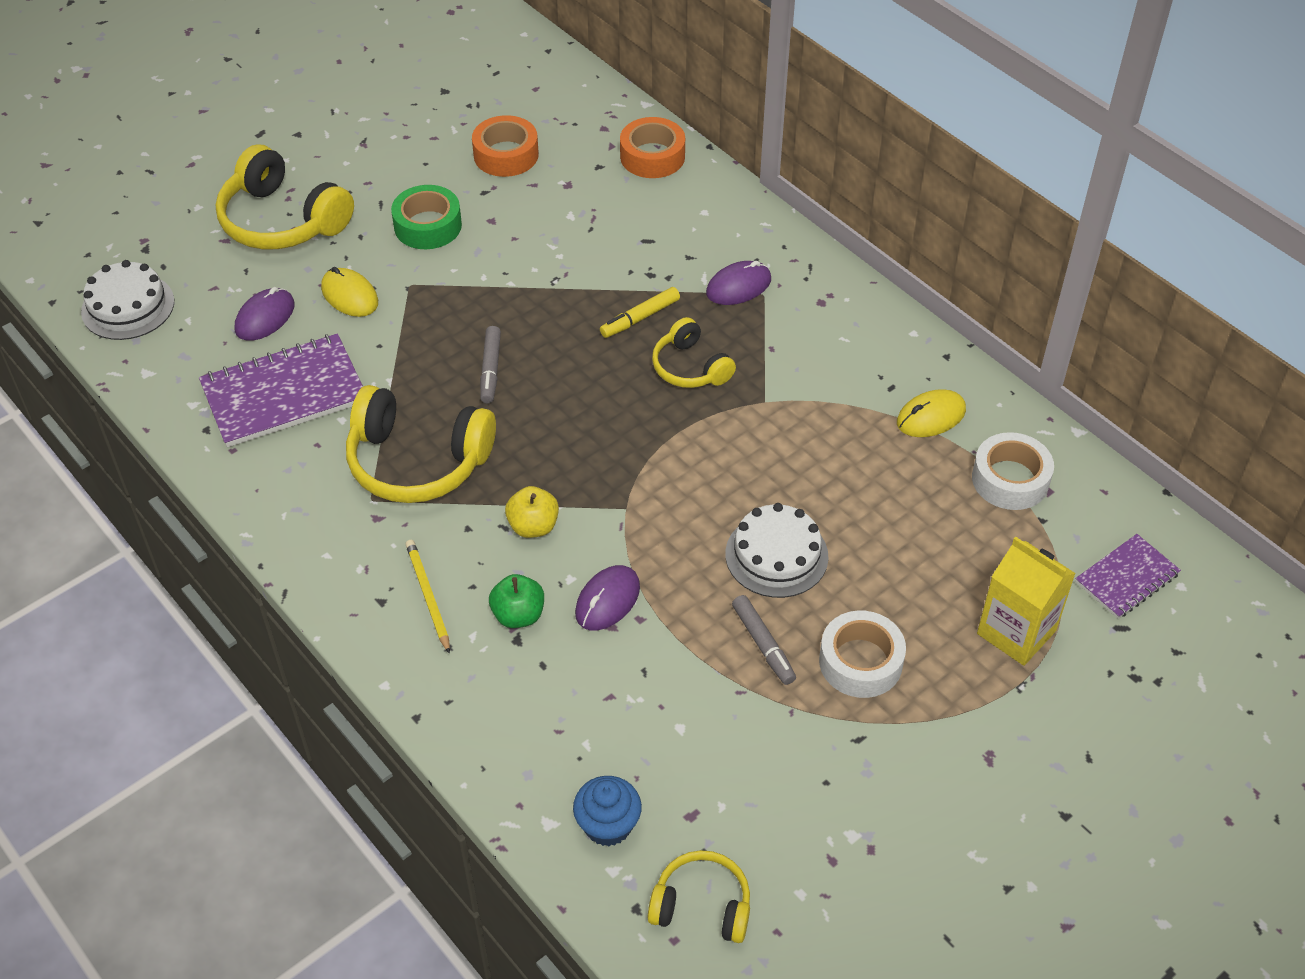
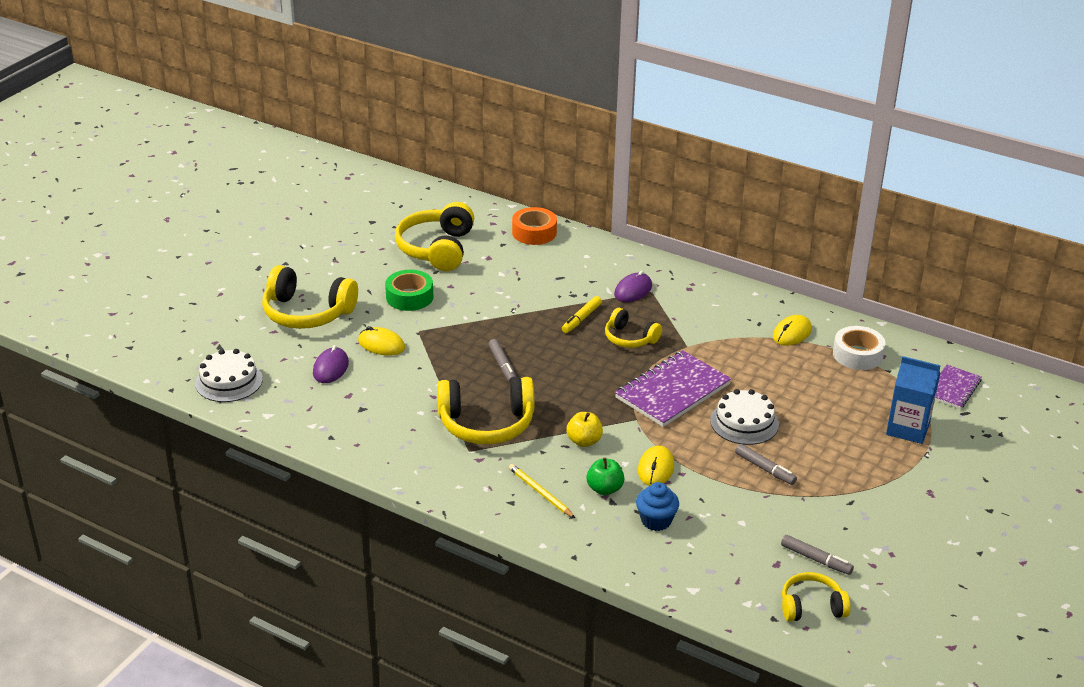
camera: 20 degrees left, 15 degrees down
(284, 394) = (372, 406): purple notebook -> purple notebook (672, 391)
(506, 155) = (437, 249): orange tape -> yellow headphones
(607, 600) = (656, 468): purple mouse -> yellow mouse
(608, 825) = (729, 581): blue cupcake -> blue cupcake (656, 520)
(752, 825) = (816, 559): none -> grey marker
(860, 662) = (828, 464): white tape -> none
(1016, 632) = (908, 428): yellow carton -> blue carton

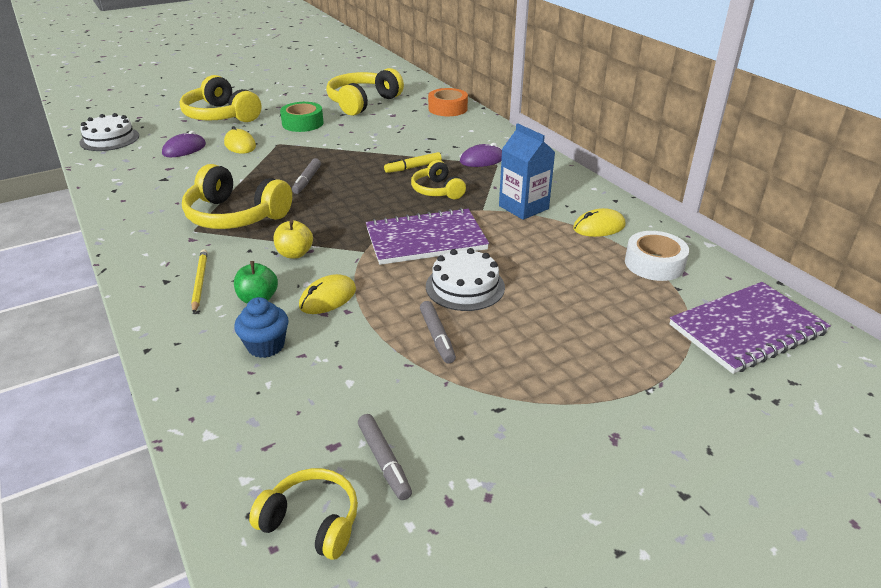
camera: 30 degrees right, 0 degrees up
(908, 428) = (649, 353): blue carton -> blue carton (523, 207)
(953, 388) = (747, 329): purple notebook -> purple notebook, size x1.75

